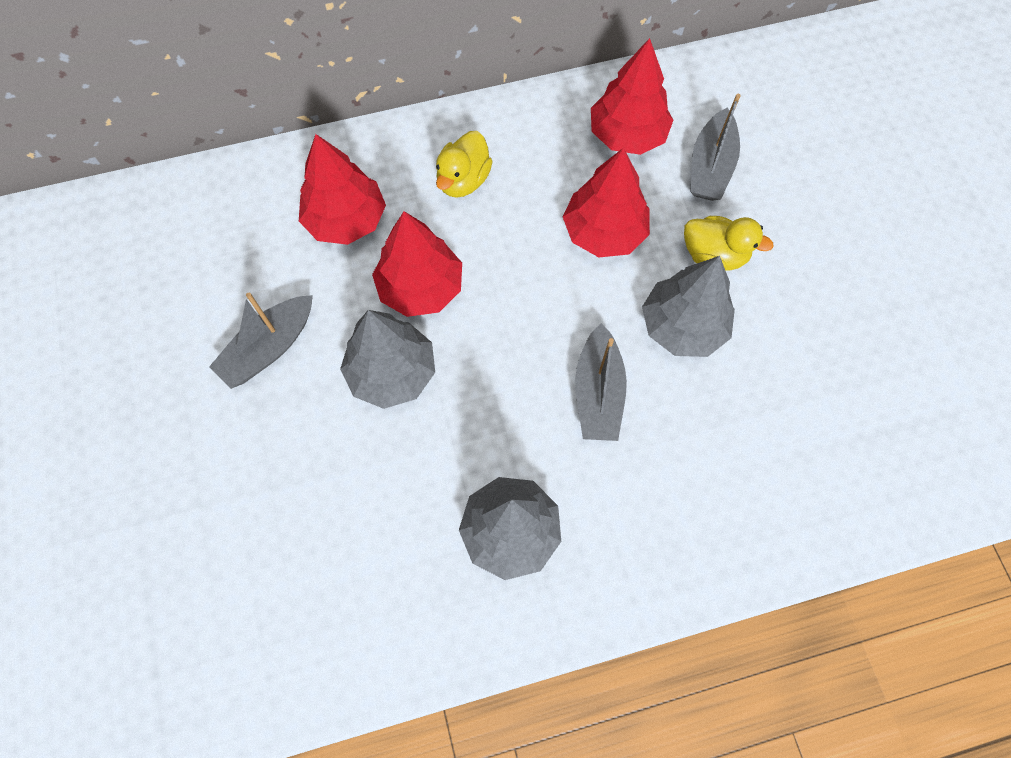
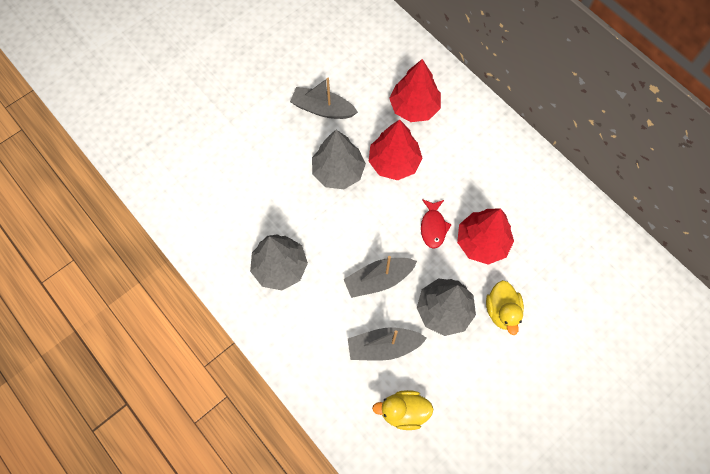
camera: 65 degrees right, 0 degrees up
(463, 180) = (472, 153): yellow duck -> yellow duck (403, 411)
(550, 282) = (433, 227): none -> red fish
(627, 135) = (558, 229): red tree -> none
(710, 167) = (564, 286): grey boat -> grey boat (383, 346)

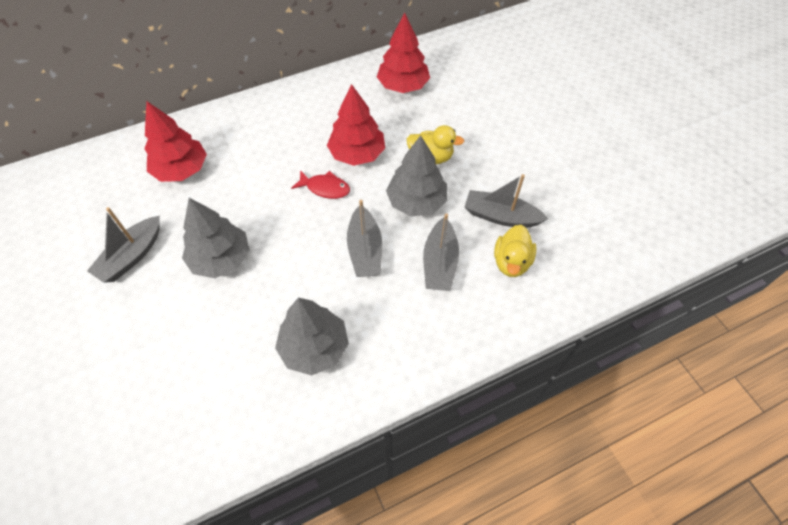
camera: 75 degrees left, 10 degrees down
(394, 162) = (236, 203): red tree -> red tree (403, 86)
(452, 393) = (501, 216): none -> grey boat

